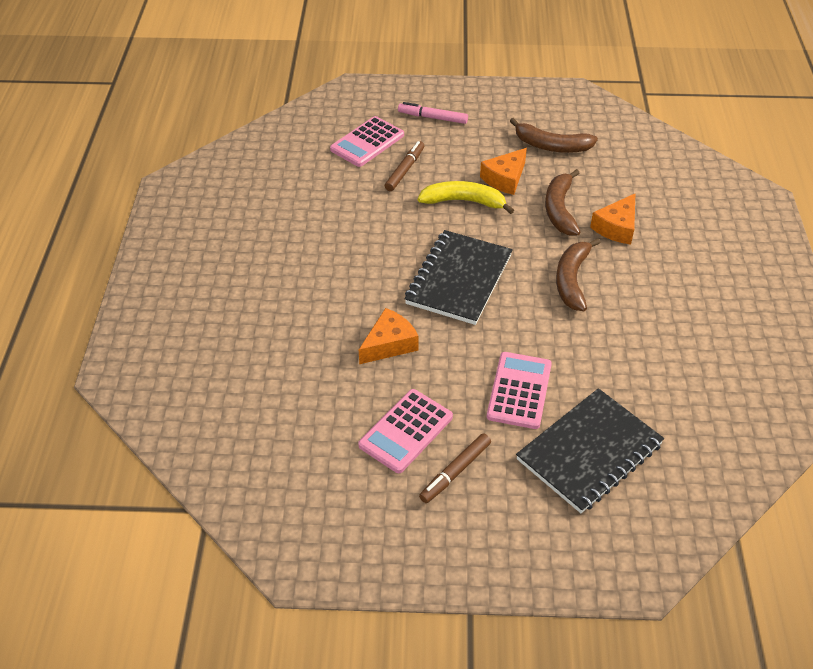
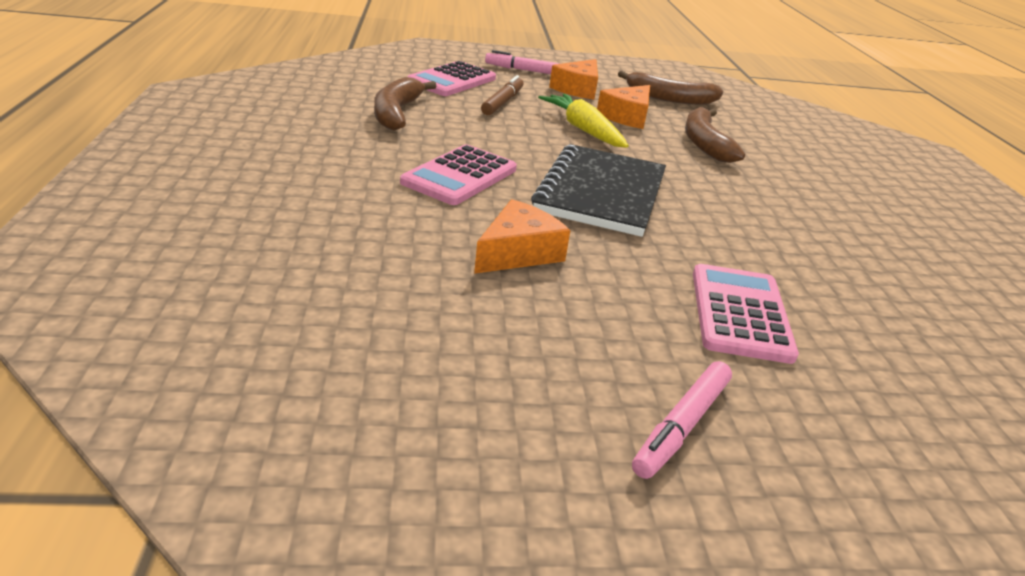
camera: 10 degrees left, 15 degrees down
(406, 431) = (573, 363): pink calculator -> pink calculator (459, 176)
(455, 472) = (681, 426): brown marker -> pink marker
(463, 201) = (583, 130): yellow banana -> yellow carrot
(572, 280) = (752, 202): brown banana -> brown banana (396, 113)
(589, 452) = (896, 398): black notebook -> none
(616, 227) = (781, 161): orange cheese -> orange cheese (578, 89)

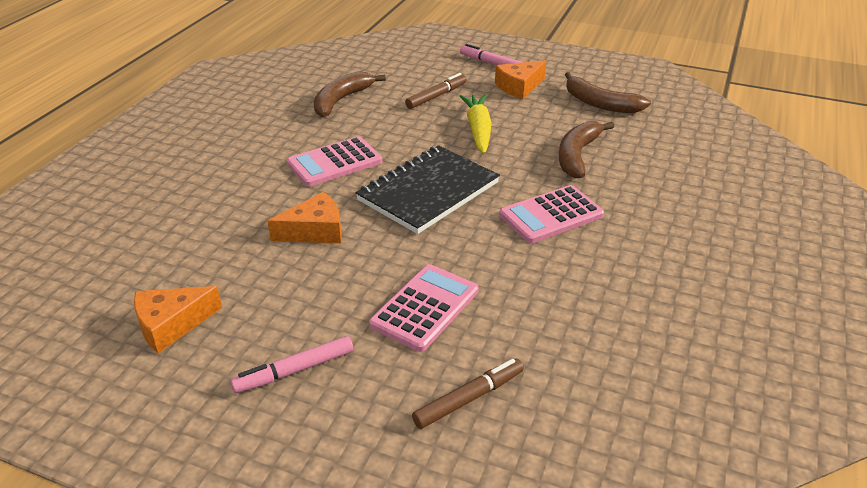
camera: 30 degrees right, 5 degrees up
(452, 80) = (415, 71): pink calculator -> pink calculator (551, 215)
(627, 117) = (534, 120): orange cheese -> orange cheese (171, 325)
(903, 402) = (469, 398): none -> brown marker

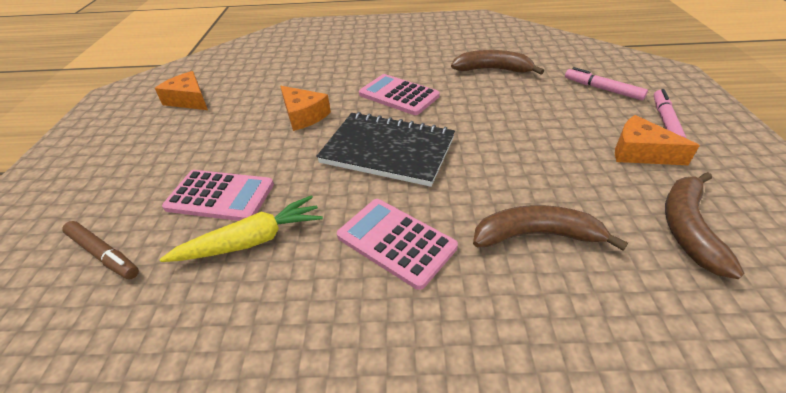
camera: 70 degrees right, 5 degrees up
(294, 370) = (144, 157): pink marker -> pink marker (602, 89)
(436, 96) = (554, 109): brown marker -> none
(478, 130) = (518, 149): yellow carrot -> yellow carrot (252, 241)

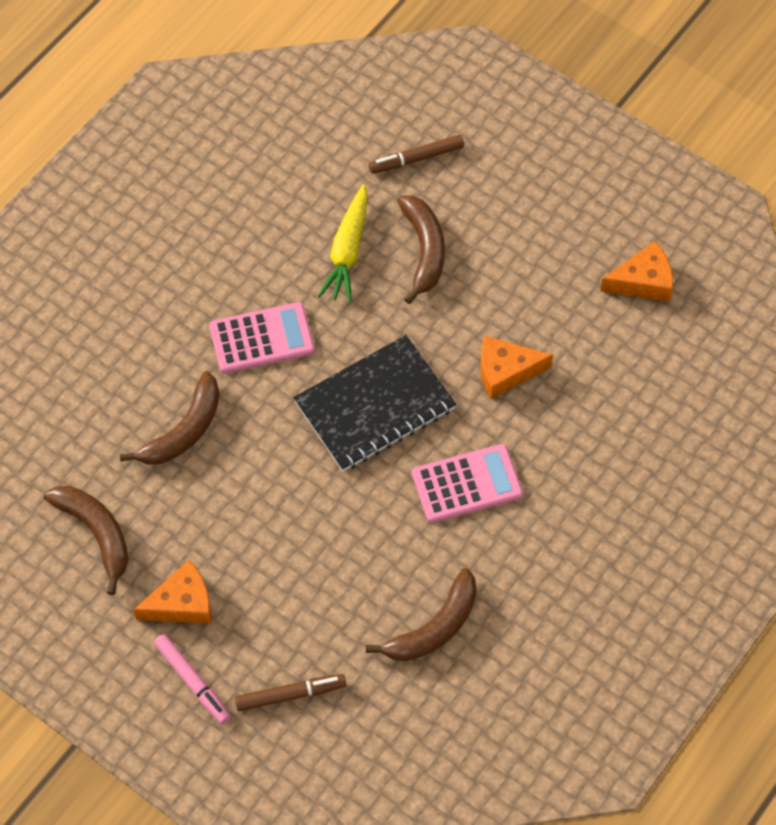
camera: 125 degrees right, 20 degrees up
(220, 196) = (424, 250): pink calculator -> brown banana
(602, 89) = (290, 695): pink marker -> brown marker

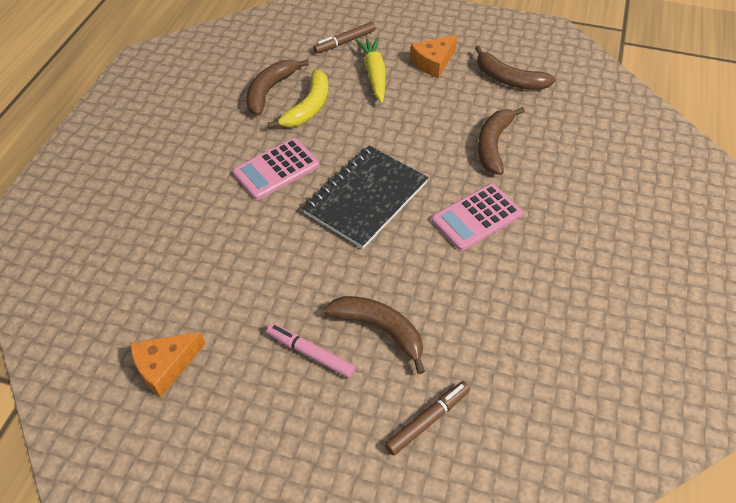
camera: 160 degrees right, 10 degrees down
(192, 681) = (404, 34): pink marker -> pink marker (310, 353)
(347, 251) = (447, 306): yellow carrot -> yellow carrot (374, 74)
(391, 576) = (308, 107): none -> yellow banana
(424, 250) = (380, 329): brown banana -> brown banana turned 150 degrees clockwise
(506, 371) = (271, 251): orange cheese -> none

